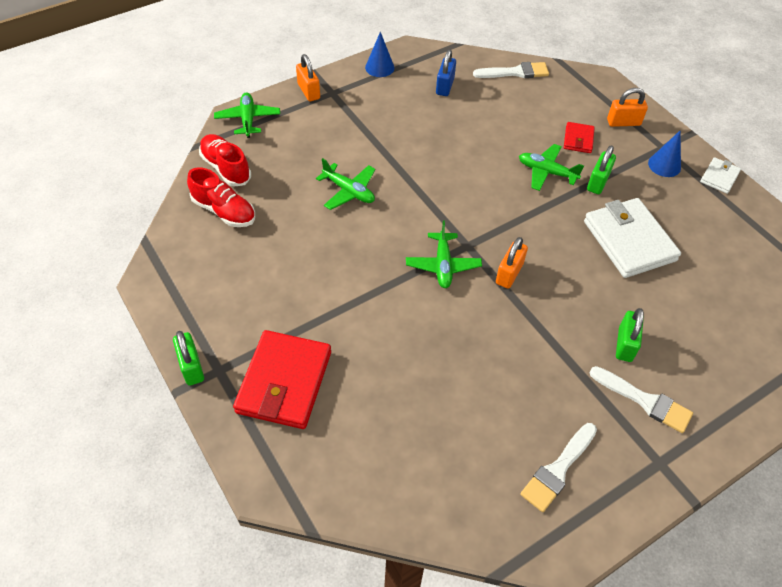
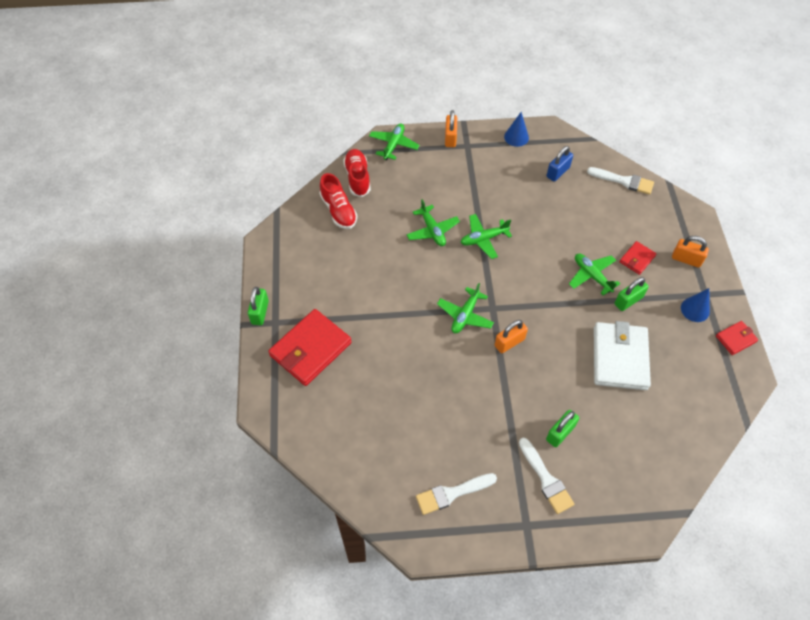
camera: 30 degrees right, 5 degrees up
(411, 179) = (483, 239): none -> green plane
(719, 177) = (735, 339): white wallet -> red wallet

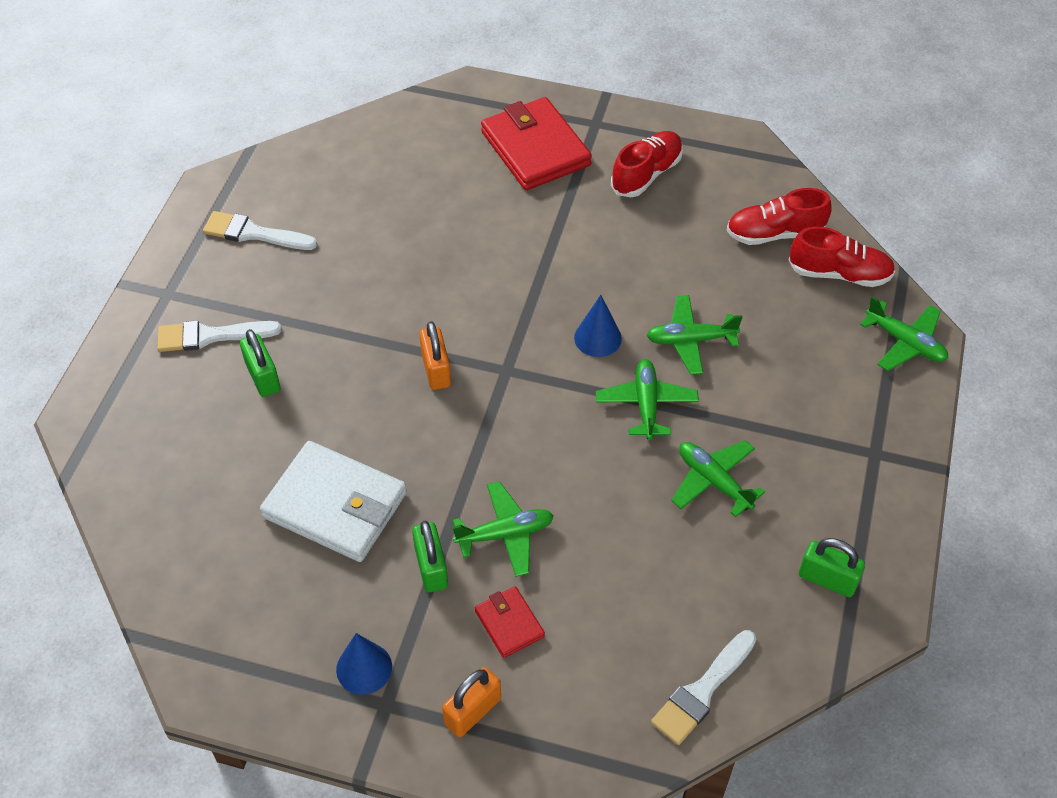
camera: 110 degrees right, 5 degrees down
(260, 312) = (618, 111): green padlock -> green padlock (827, 579)
(313, 282) = (646, 174): none -> red shoe
(450, 138) = (902, 433): orange padlock -> none
(452, 493) = (254, 233): white brush -> white brush turned 75 degrees counterclockwise
(465, 315) = (509, 331): green plane -> green plane (713, 481)
(516, 137) = (877, 543): blue cone -> blue cone (597, 338)
(558, 172) = (762, 579): blue padlock -> none
(735, 339) = (276, 705): red wallet -> none

